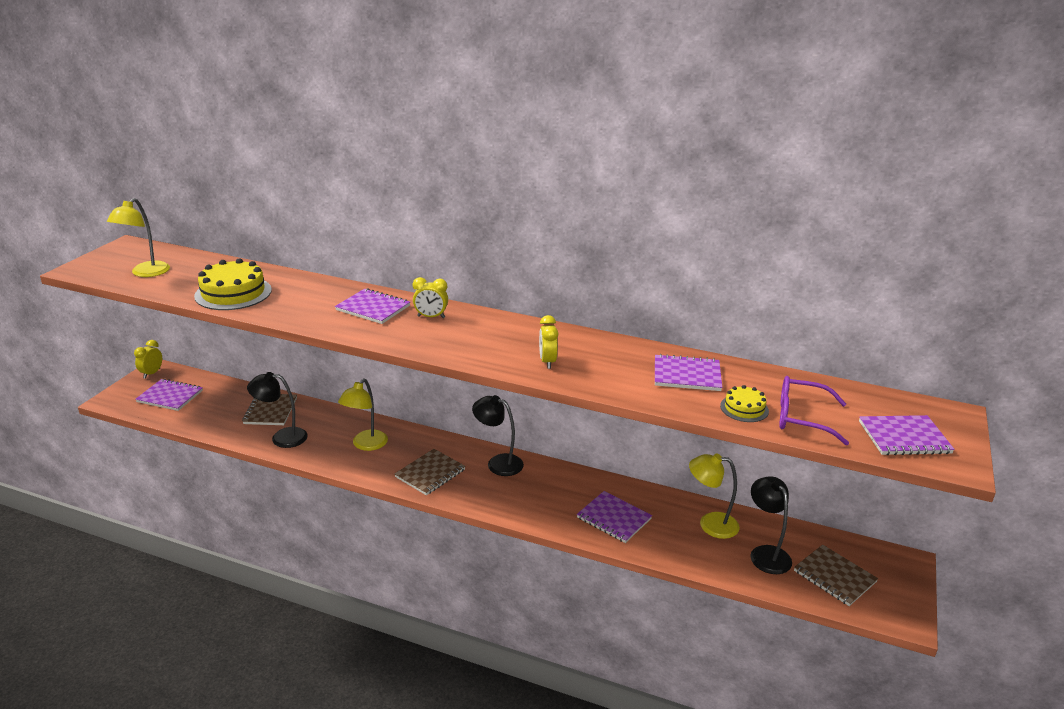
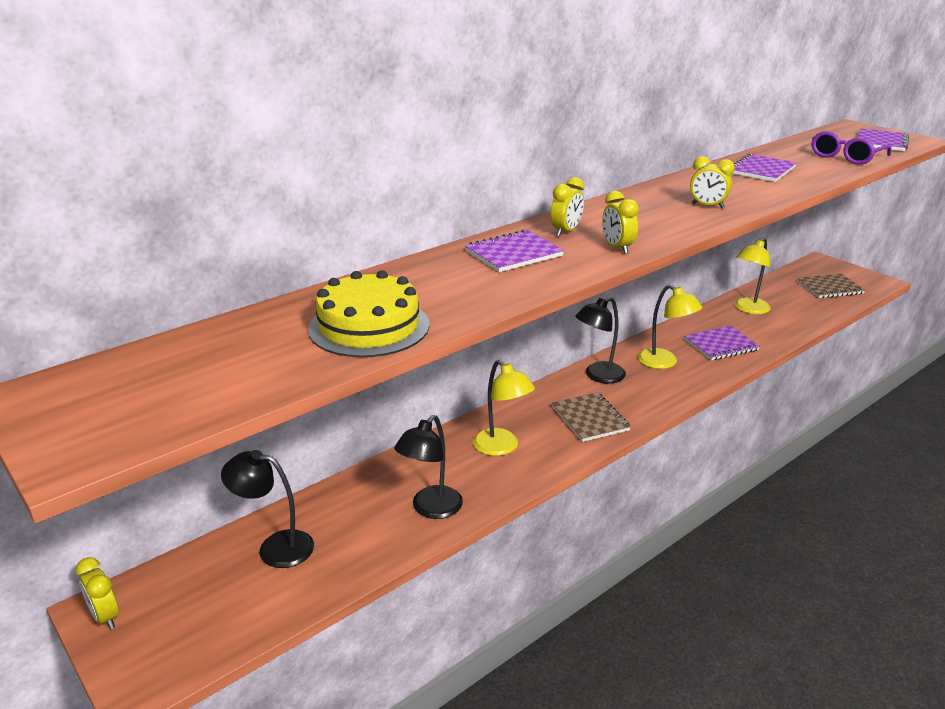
camera: 60 degrees left, 0 degrees up
(145, 273) = (193, 388): yellow lamp -> yellow lamp (664, 362)
(170, 396) = (208, 604): purple notebook -> none
(270, 411) = (355, 507): brown notebook -> none
(414, 340) = (617, 248): none -> yellow clock
(744, 408) = (825, 167): yellow cake -> none
(766, 553) = (794, 301): black lamp -> black lamp (275, 547)

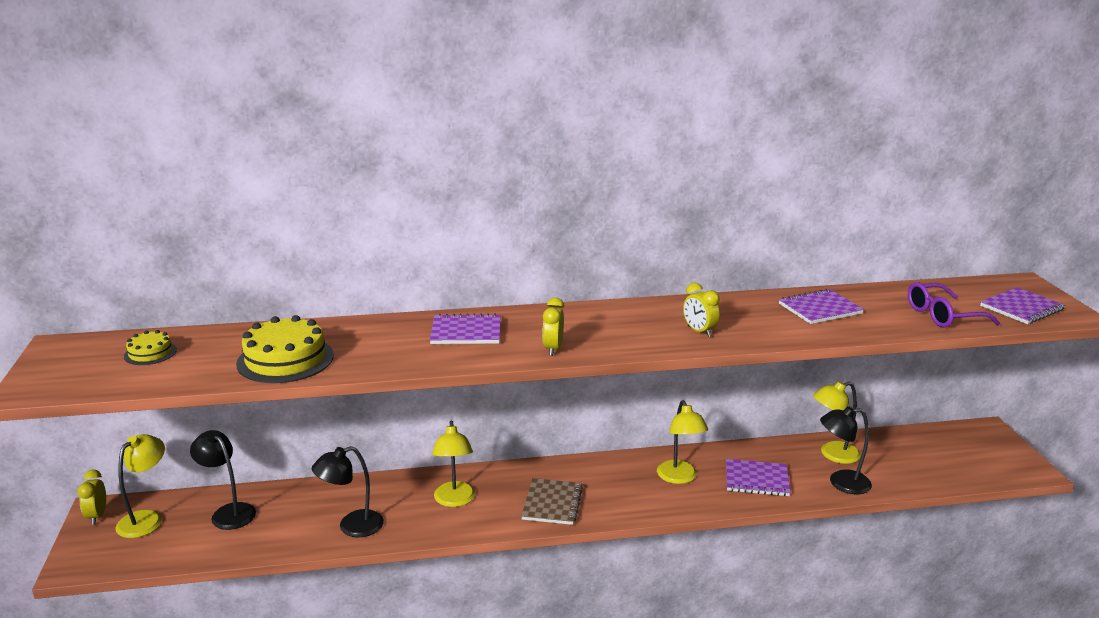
camera: 30 degrees right, 5 degrees down
(178, 593) = (146, 519): none -> yellow lamp
(184, 366) = (150, 353): none -> yellow cake
(566, 232) = (536, 324): yellow clock -> none
(598, 376) = (604, 469): black lamp -> black lamp (841, 483)
(829, 287) = (959, 459): brown notebook -> none

